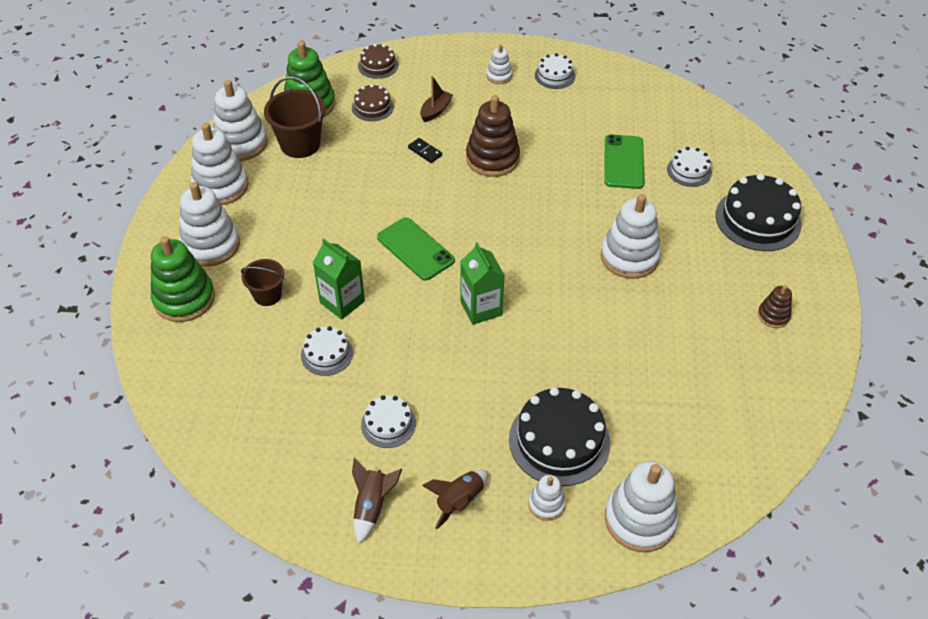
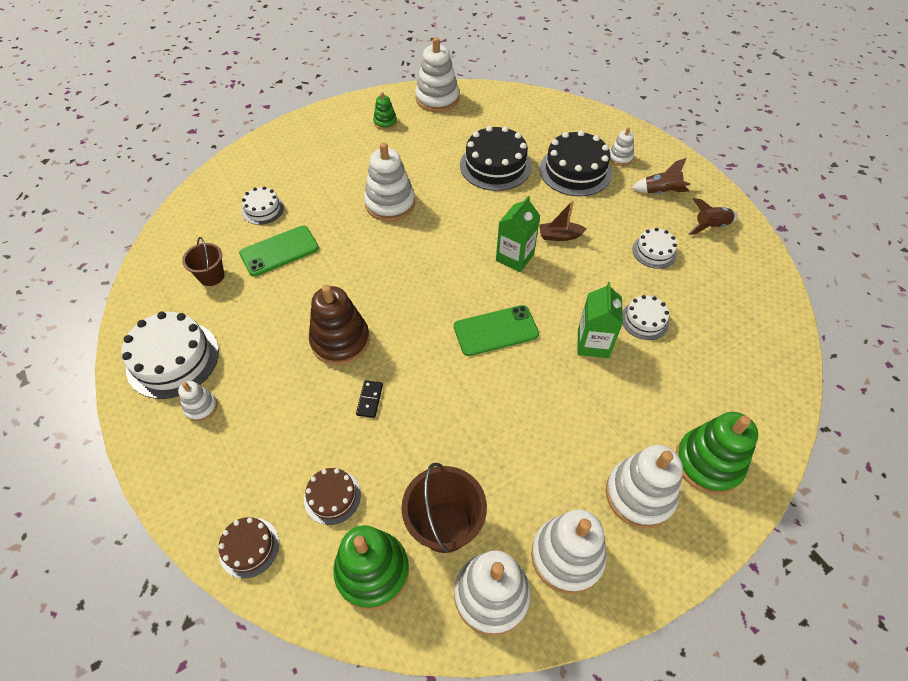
camera: 125 degrees left, 5 degrees up
(267, 295) = (639, 400): brown bucket -> brown bucket (211, 276)
(415, 249) = (496, 330): green phone -> green phone turned 60 degrees clockwise
(436, 111) = (298, 430): brown boat -> brown boat (559, 236)
(555, 75) = (173, 359): white cake -> white cake, size x1.82
(640, 519) = (586, 122): white stacking toy -> white stacking toy (437, 99)
(758, 219) = (294, 156): black cake -> black cake (495, 165)
(773, 316) = (385, 122): brown stacking toy -> green stacking toy

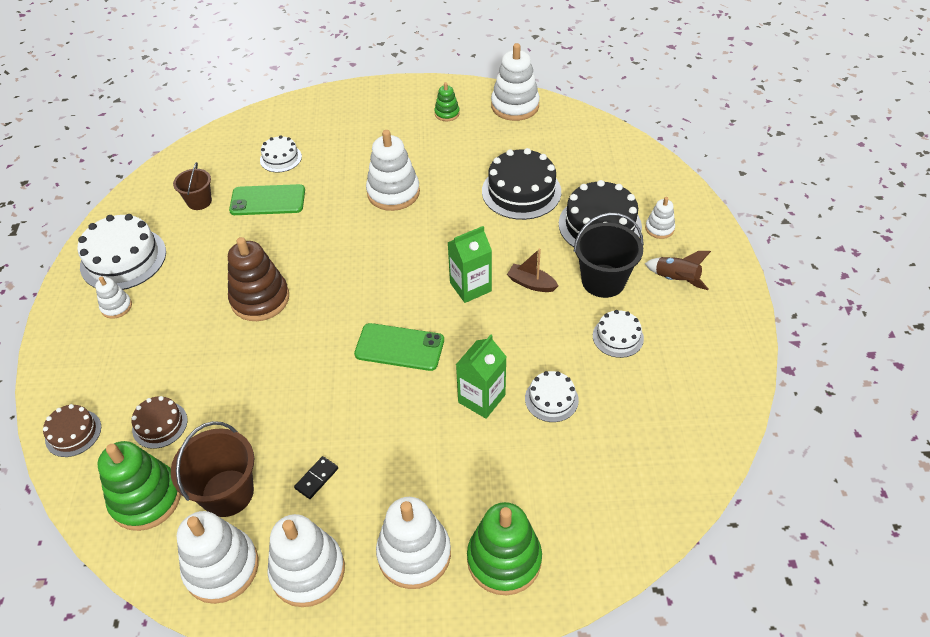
camera: 30 degrees right, 5 degrees down
(369, 400) = (246, 359): black domino -> black domino (316, 478)
(611, 213) = (603, 281): none -> black bucket
(710, 226) = (702, 335): brown rocket -> none

